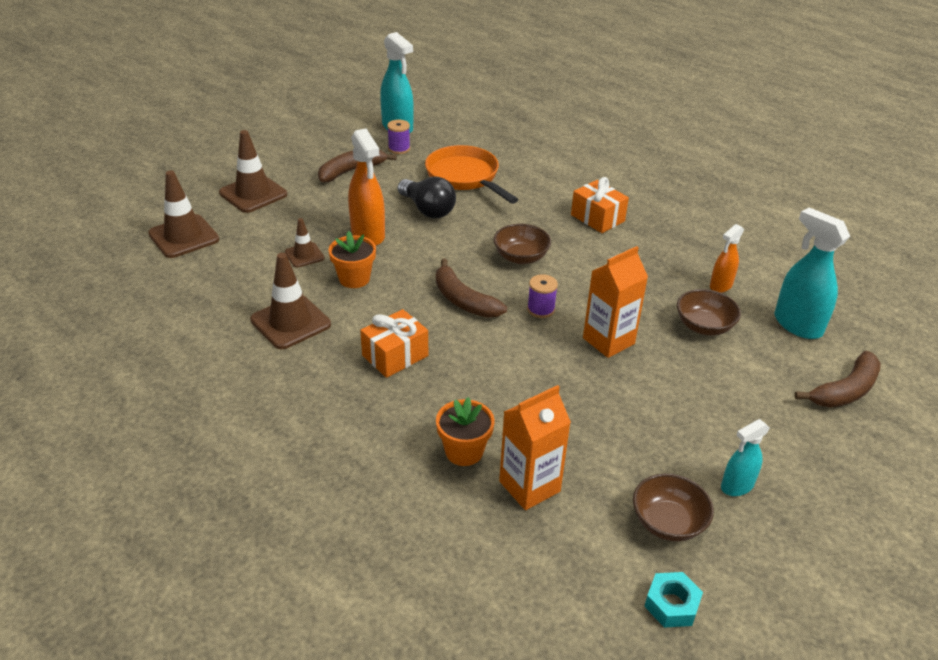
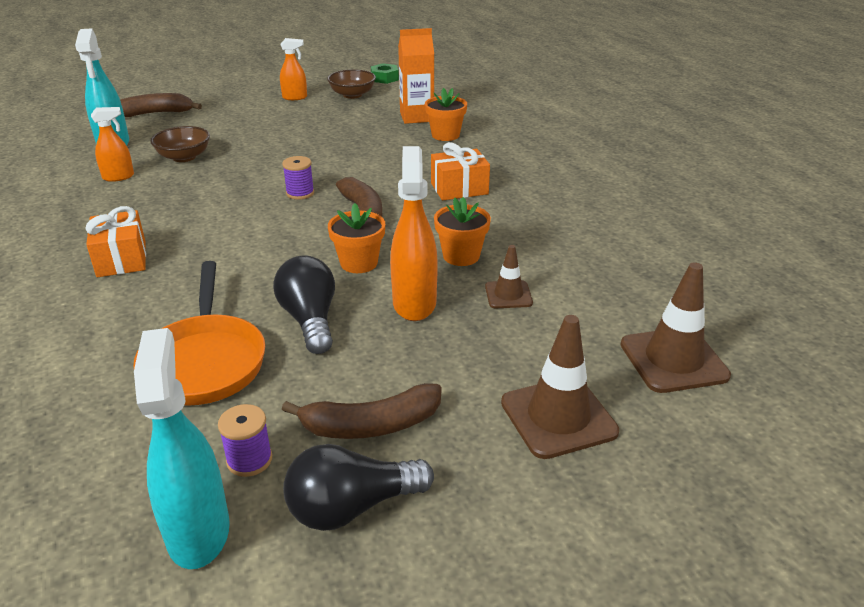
camera: 155 degrees left, 5 degrees down
(290, 322) = (546, 231): brown traffic cone -> none
(340, 145) = (351, 507): none -> black light bulb
(429, 254) = (359, 263): none -> orange flower pot
(521, 257) = (263, 238): brown bowl -> none
(608, 341) = (272, 164): orange carton -> none
(671, 604) = (384, 78): turquoise nut -> green nut
(736, 486) = (295, 97): turquoise spray bottle -> orange spray bottle

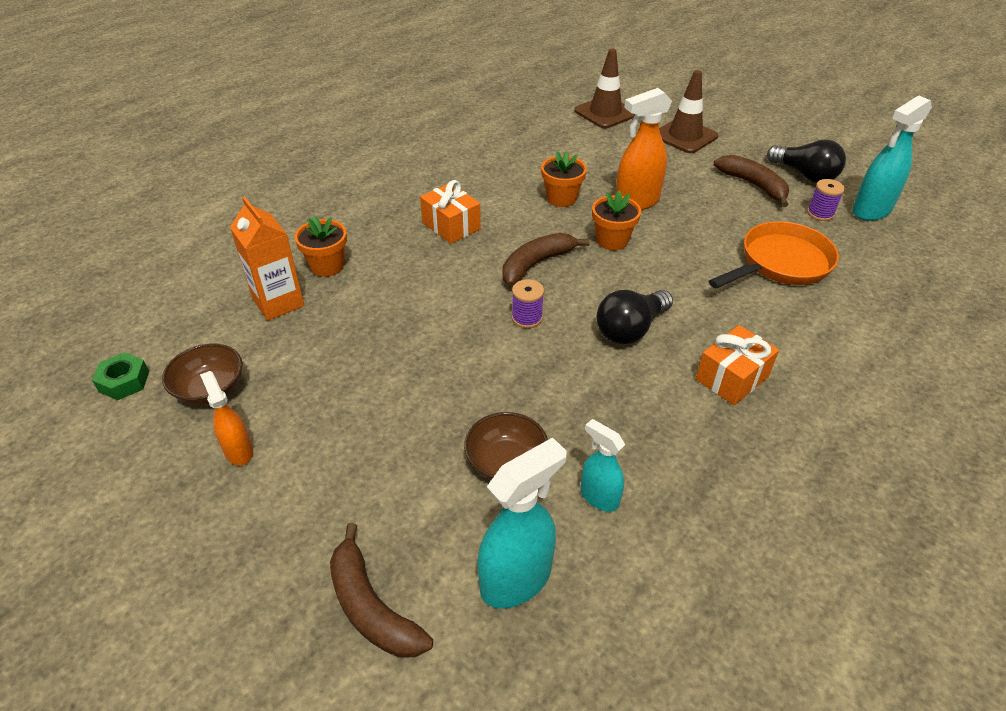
camera: 115 degrees left, 10 degrees up
(119, 177) = (599, 497): orange spray bottle -> turquoise spray bottle
(310, 320) = (697, 237): black light bulb -> black light bulb (630, 329)
(508, 295) = (592, 170): brown traffic cone -> none

